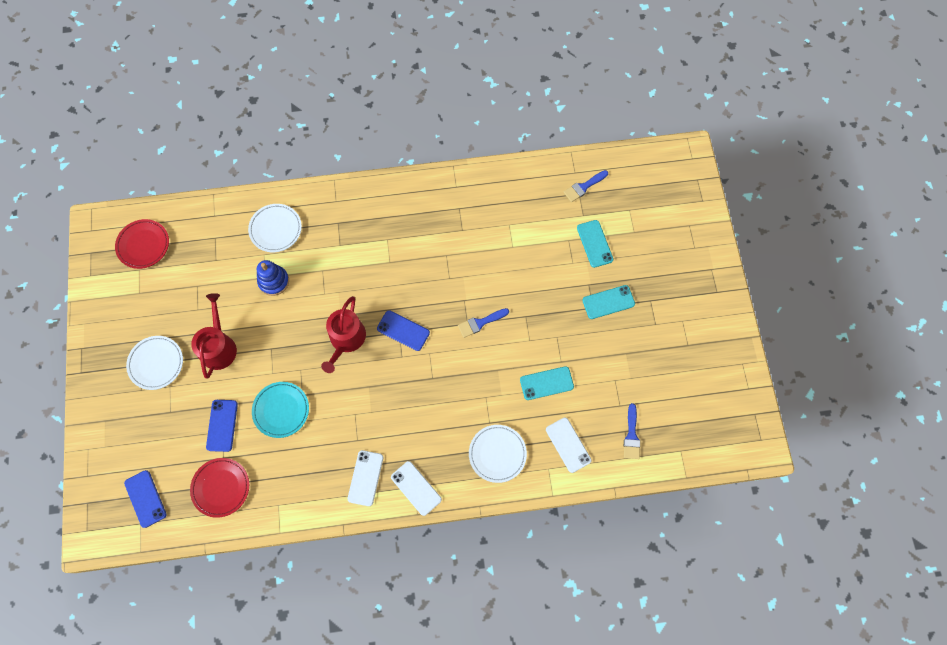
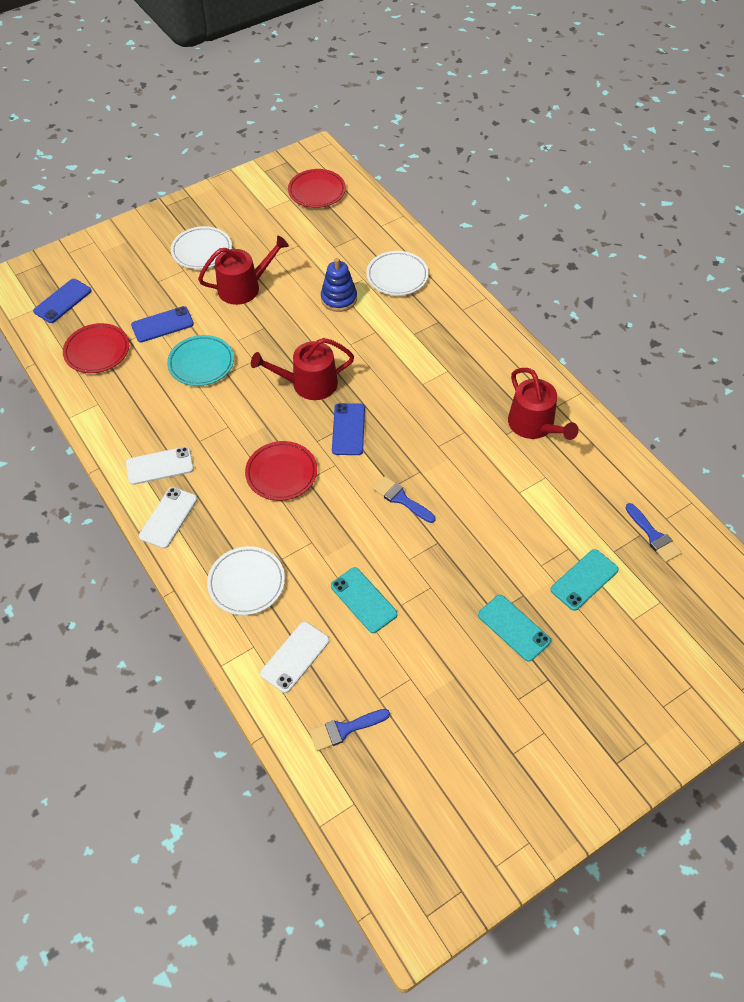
camera: 65 degrees right, 15 degrees down
(418, 393) = (281, 473): none -> red plate
(464, 209) = (534, 425): none -> red watering can
(583, 187) = (653, 536): blue brush -> blue brush turned 150 degrees counterclockwise

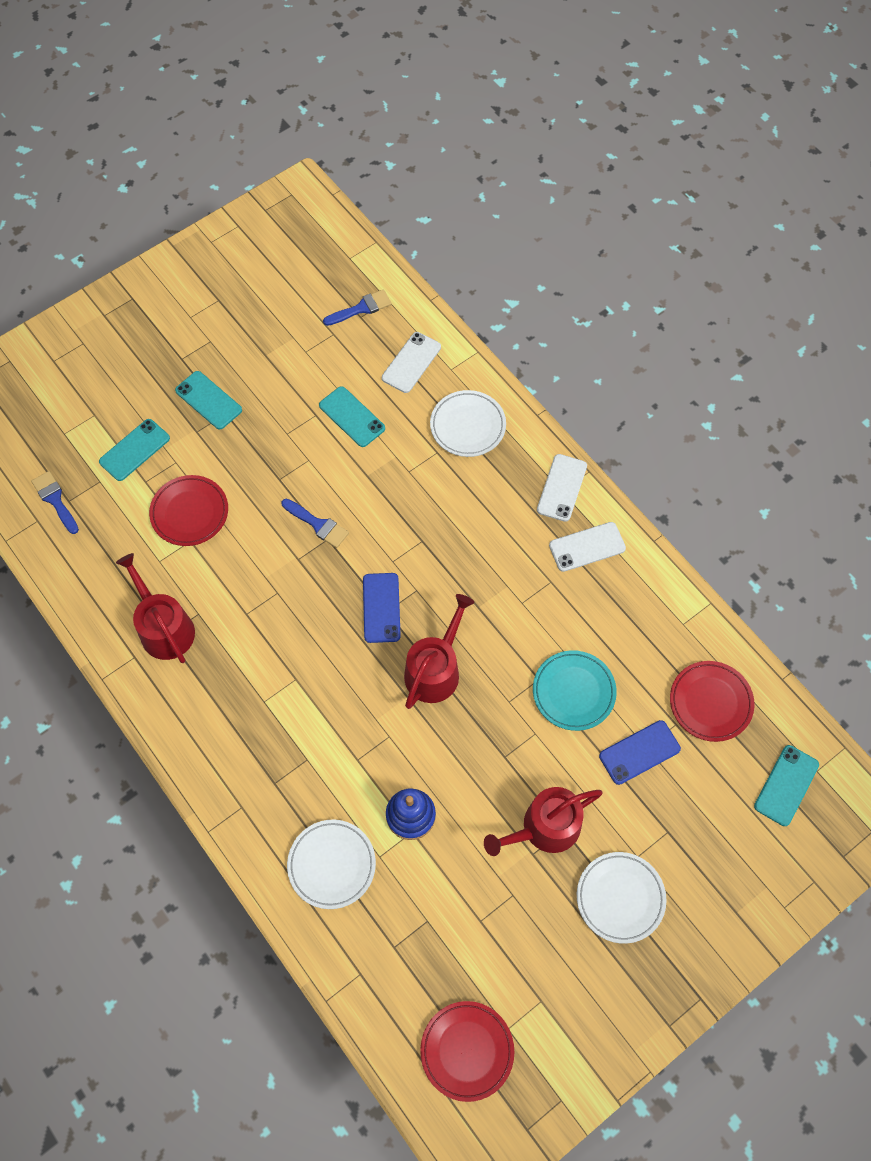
camera: 175 degrees right, 10 degrees up
(63, 301) = (786, 785): blue phone -> turquoise phone
(281, 473) = (451, 546): red plate -> red plate (190, 513)
(308, 384) = (435, 669): red watering can -> red watering can turned 45 degrees counterclockwise

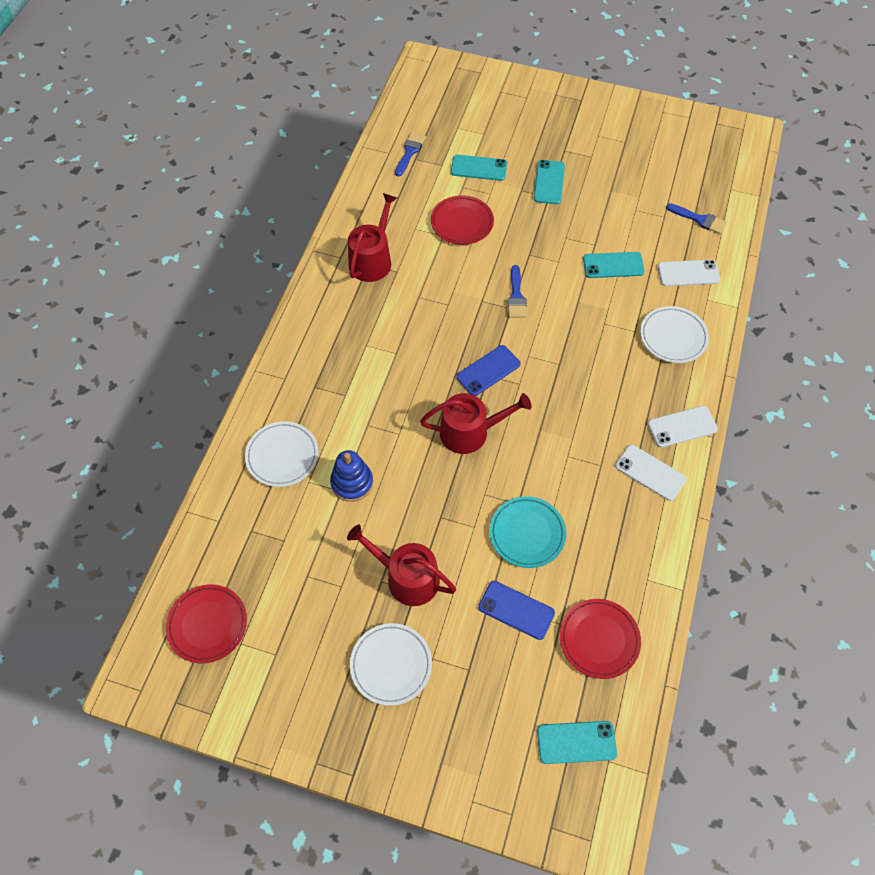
camera: 55 degrees right, 5 degrees down
(352, 417) = (613, 265): turquoise phone -> turquoise phone turned 75 degrees clockwise

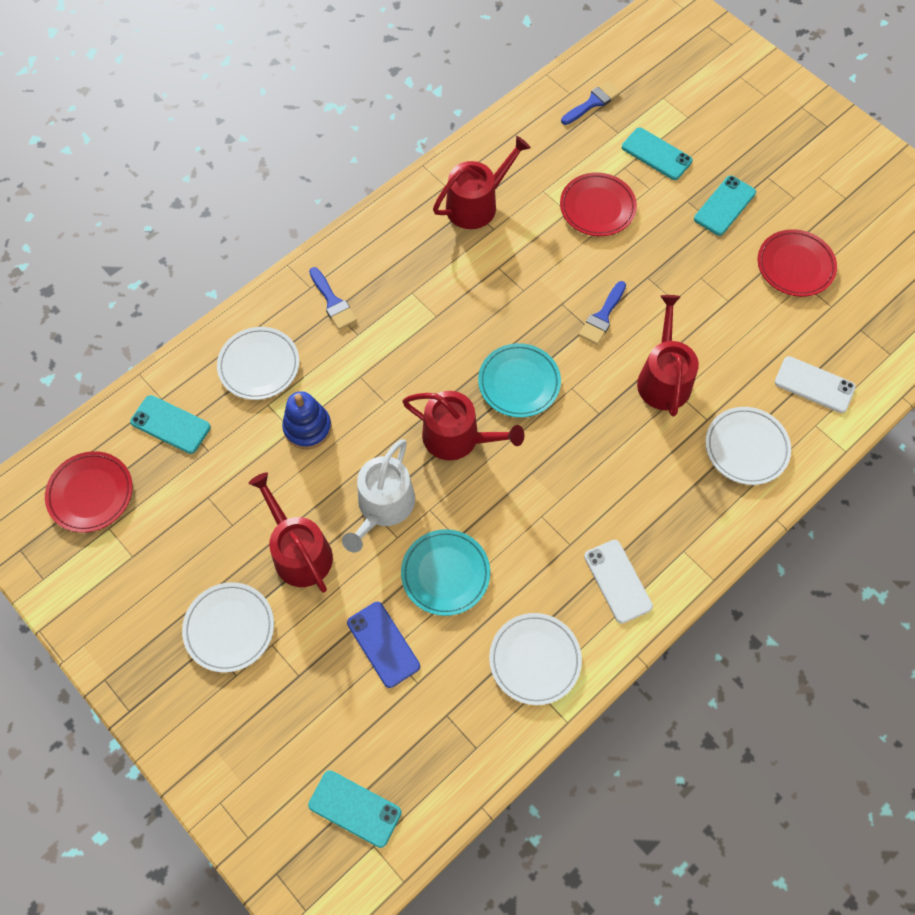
camera: 30 degrees right, 5 degrees up
(448, 510) = (383, 507): none -> white watering can
(488, 371) = (519, 383): blue phone -> turquoise plate
(586, 317) = (663, 378): none -> red watering can
(599, 639) = (445, 722): red plate -> red plate (795, 266)
(613, 265) = (733, 334): turquoise phone -> turquoise phone (170, 425)
(631, 559) = (535, 659): none -> white plate
(682, 427) = (687, 551): white phone -> none
(699, 219) = (871, 329): blue brush -> blue brush (333, 302)

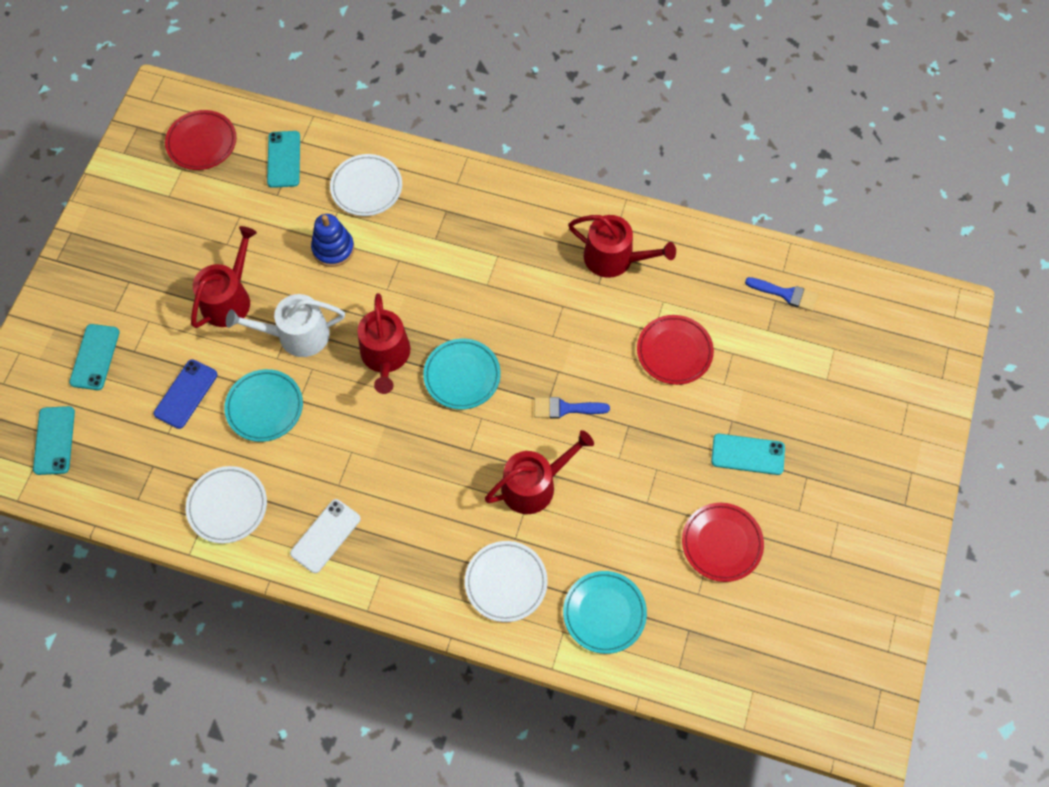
camera: 60 degrees right, 0 degrees up
(229, 628) = (146, 287): white plate -> none
(333, 302) = (453, 206): blue brush -> none
(656, 154) = (766, 372): turquoise phone -> turquoise phone (95, 357)
(814, 384) = (604, 613): white phone -> turquoise plate

